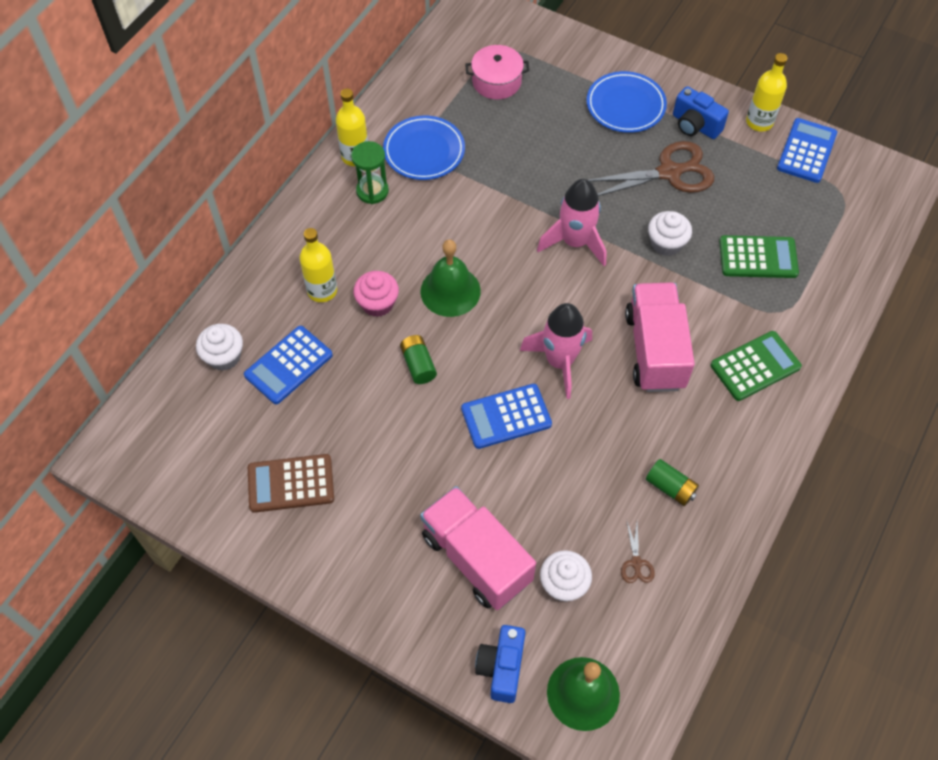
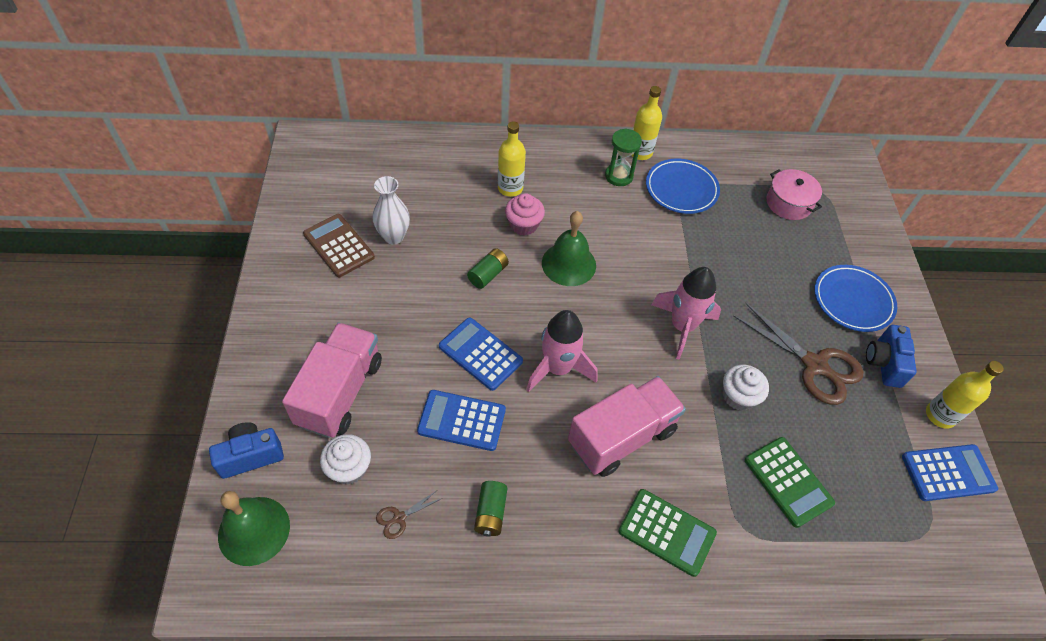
camera: 55 degrees right, 5 degrees down
(224, 356) = (417, 161): white cupcake -> none
(288, 365) = (434, 199): blue calculator -> blue calculator (462, 421)
(313, 426) = (394, 236): none -> white vase

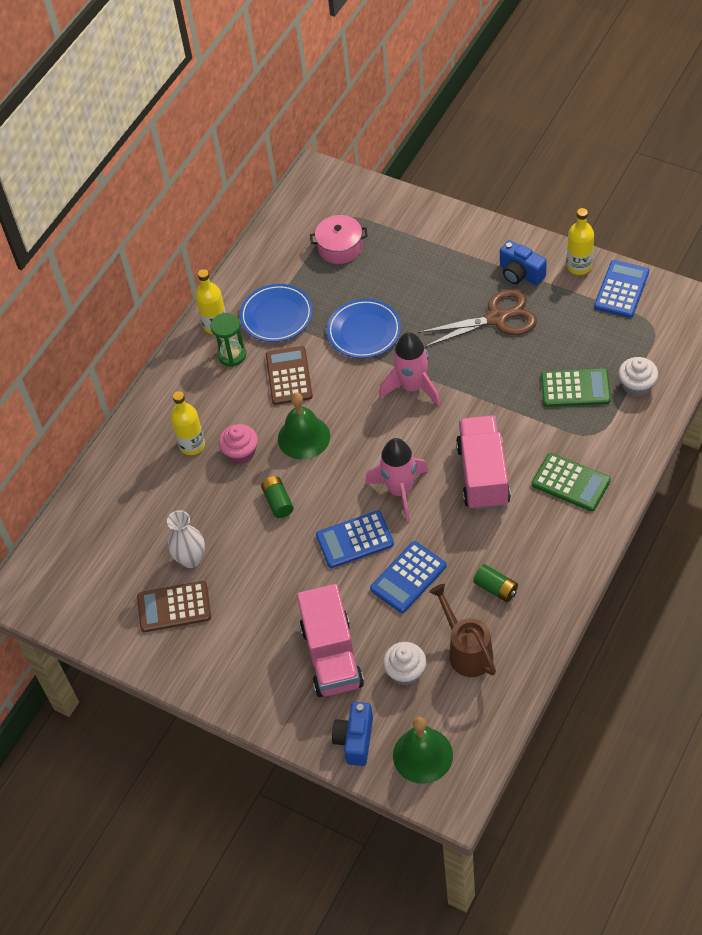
camera: 50 degrees left, 0 degrees up
(340, 392) = (332, 656): pink truck -> pink truck turned 150 degrees counterclockwise
(399, 518) = (466, 651): brown scissors -> brown watering can
(626, 225) = (289, 376): none -> brown calculator
(667, 532) = (571, 482): green calculator -> green calculator turned 60 degrees clockwise
(738, 396) = (493, 382): white cupcake -> white cupcake (637, 385)
(852, 301) = (457, 260): blue plate -> blue plate (364, 331)

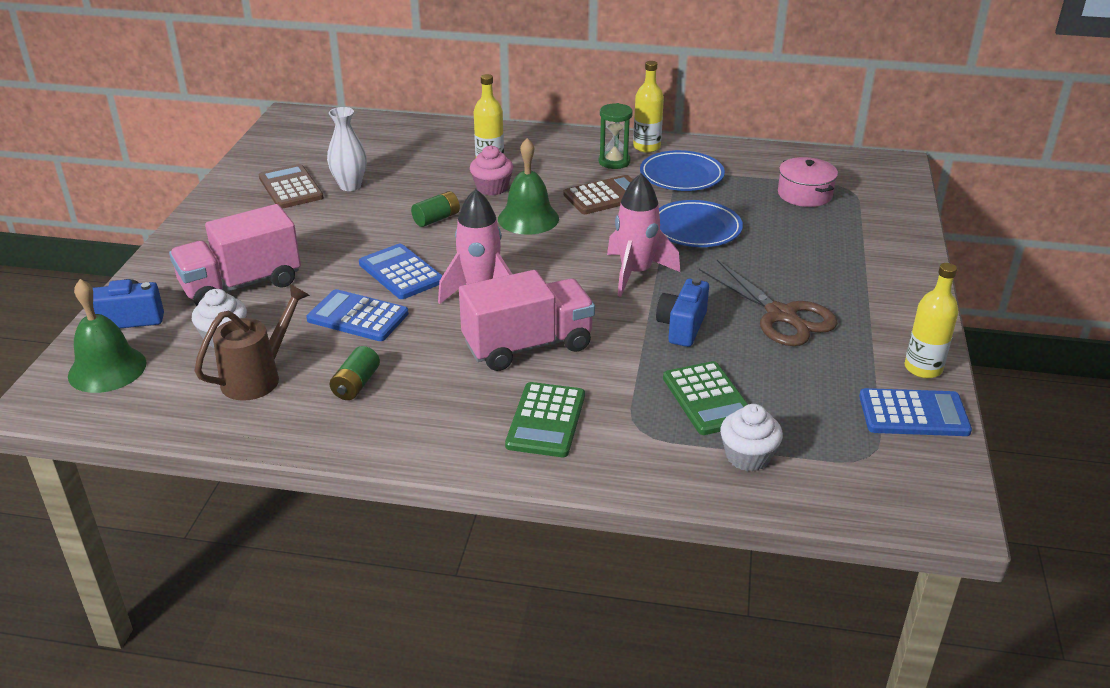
camera: 65 degrees right, 20 degrees down
(520, 274) = (868, 322): blue camera -> blue camera (682, 327)

